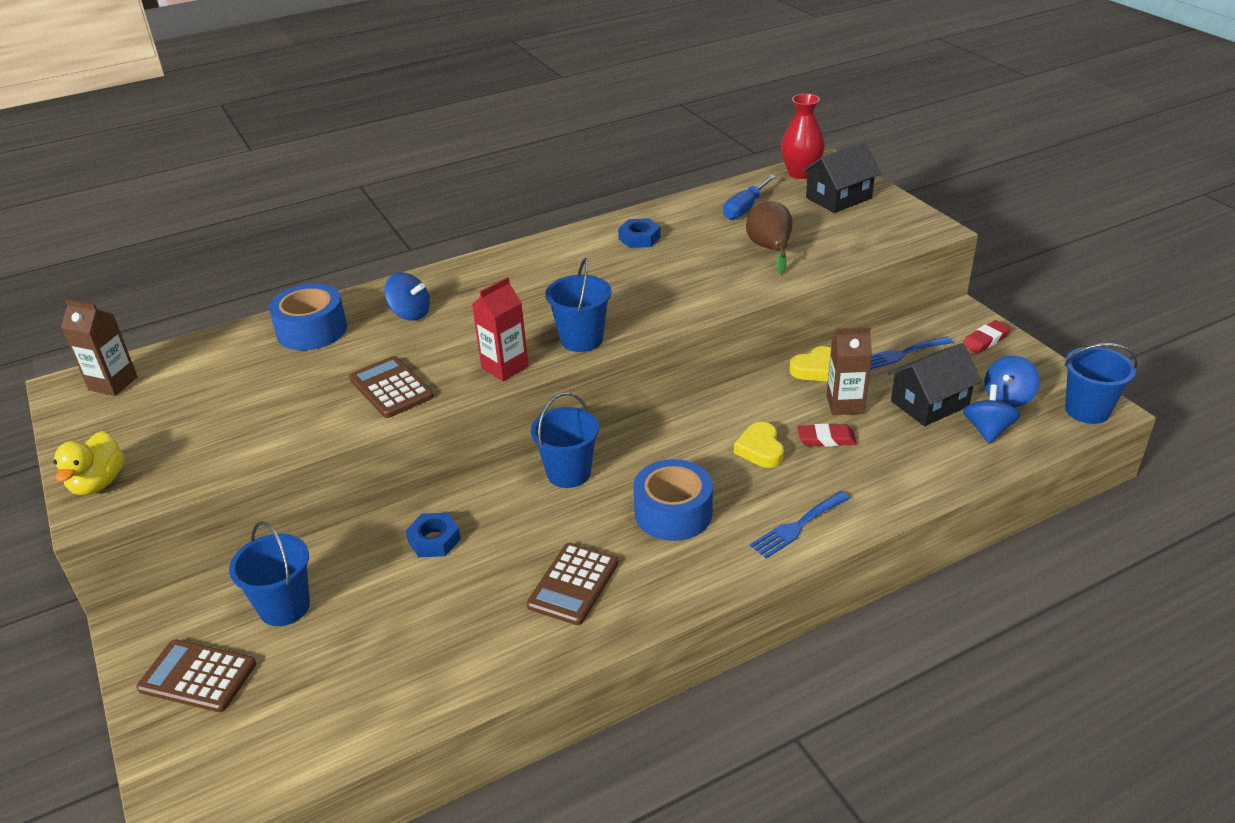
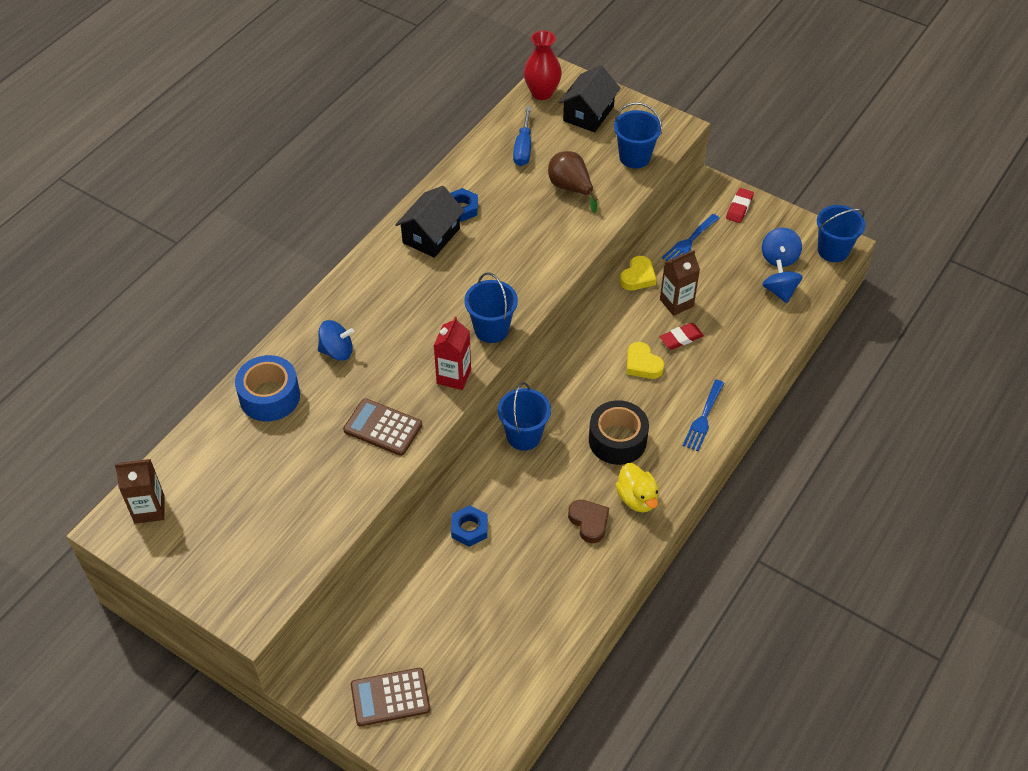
camera: 30 degrees left, 15 degrees up
(98, 483) = (232, 597): yellow duck -> yellow duck (637, 498)
(284, 607) = (406, 623): blue bucket -> blue bucket (634, 157)
(573, 584) = (589, 522): brown calculator -> brown heart
(673, 513) = (617, 440): blue tape -> black tape
(929, 403) = (731, 281): black house -> black house (431, 235)

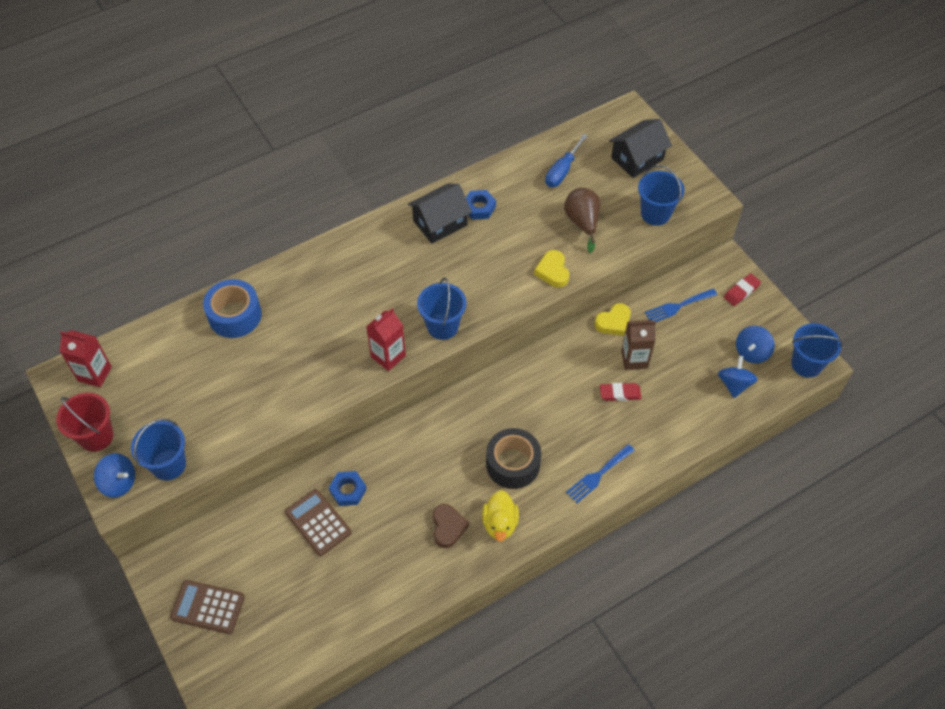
camera: 25 degrees right, 5 degrees up
(149, 509) = (95, 374): brown carton -> red carton
(189, 569) = (96, 436): none -> red bucket
(337, 351) = (308, 296): blue spinning top -> blue spinning top (119, 482)
(383, 427) = (307, 378): brown calculator -> brown calculator (318, 522)
(524, 436) = (436, 427): blue bucket -> blue bucket (168, 465)
(542, 93) = (607, 125): red vase -> none
(642, 364) = (573, 404): yellow heart -> yellow heart (552, 271)

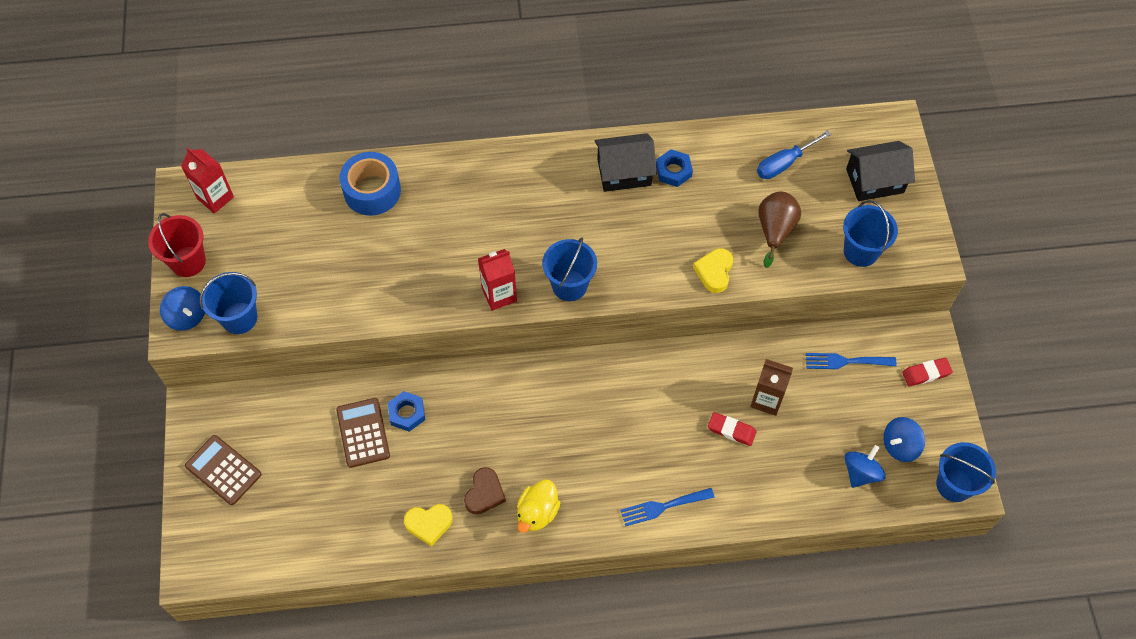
camera: 25 degrees right, 5 degrees up
(512, 464) = (581, 457): black tape -> none
(613, 322) = (766, 350): yellow heart -> yellow heart (429, 524)

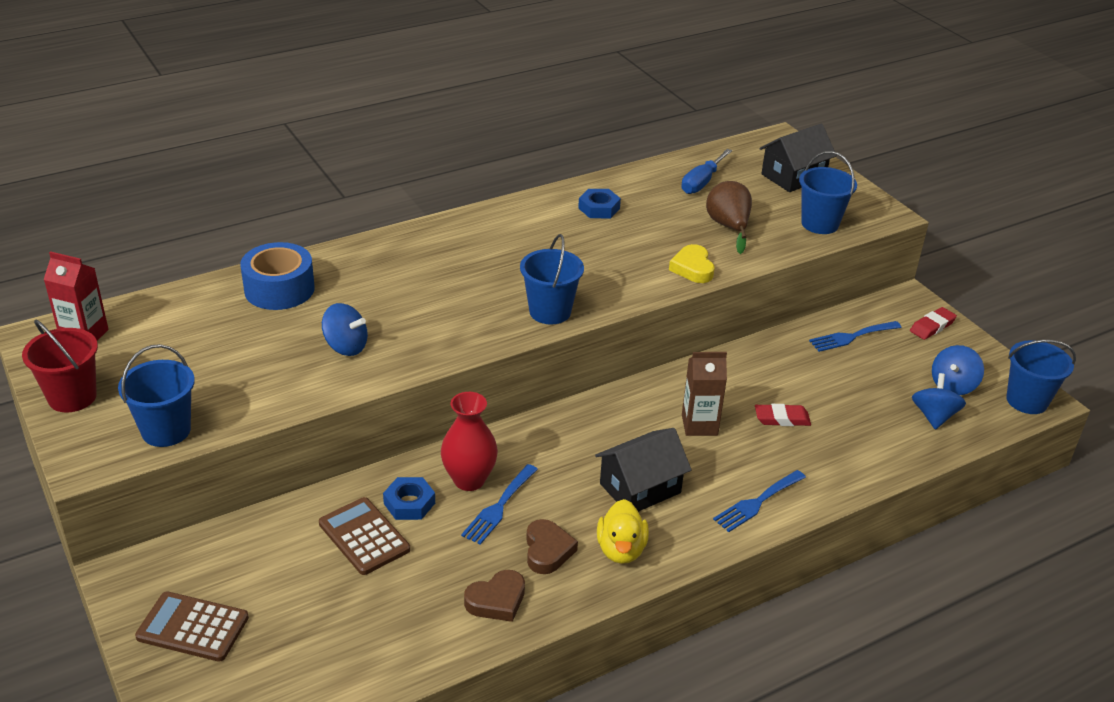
camera: 25 degrees left, 25 degrees down
(187, 316) = (93, 446): blue spinning top -> blue spinning top (346, 346)
(429, 524) = (497, 600): yellow heart -> brown heart
(459, 406) = (469, 480): none -> red vase
(468, 440) = (498, 507): none -> blue fork
(499, 295) = (477, 336): red carton -> none
(624, 172) = (550, 219): black house -> black house (640, 488)
(766, 400) = (799, 385): brown carton -> brown carton (699, 425)

